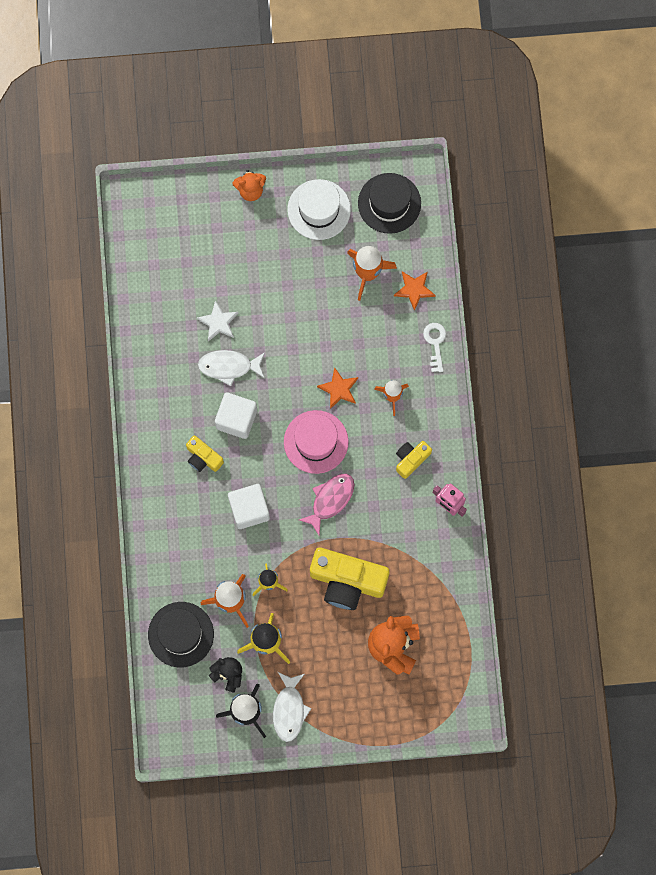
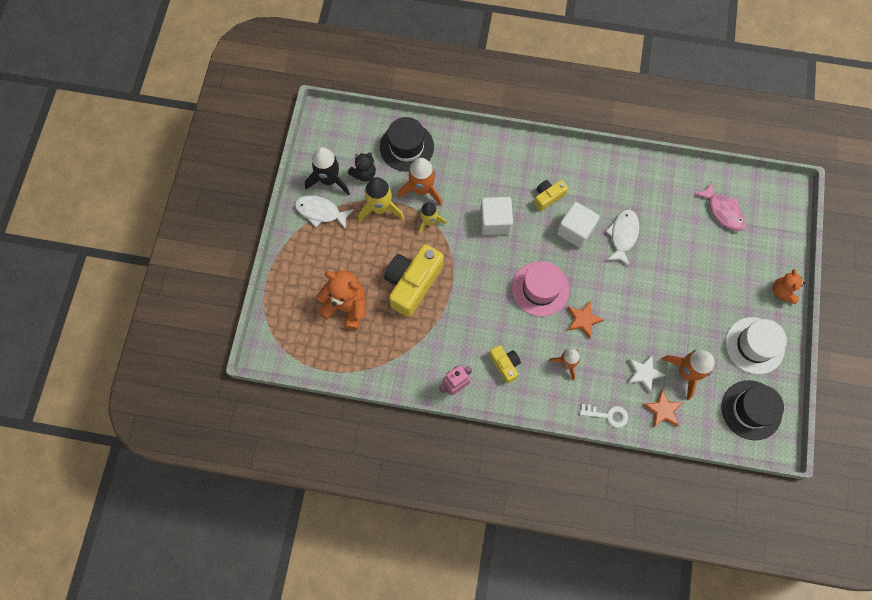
camera: 105 degrees right, 5 degrees down
(218, 322) = (664, 236): white star -> white star (643, 373)
(330, 500) = (486, 288): pink fish -> pink fish (723, 211)

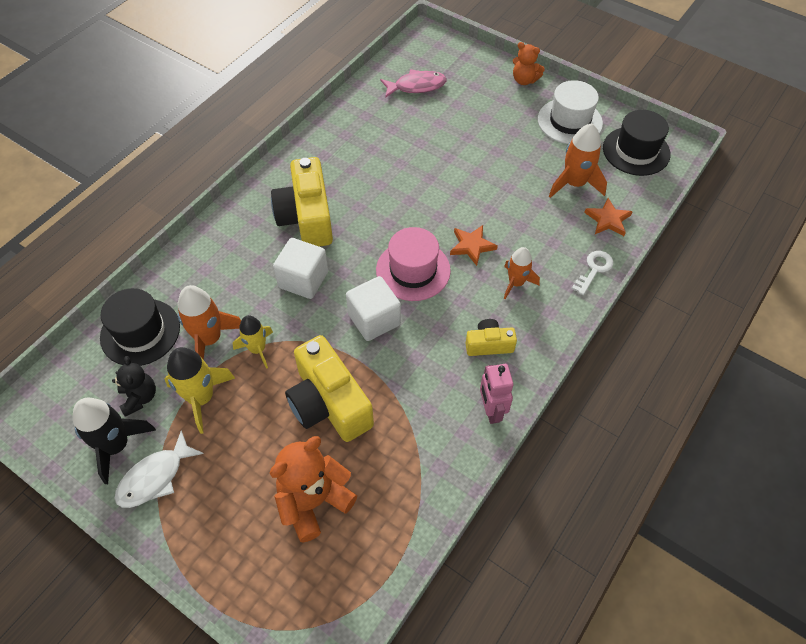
camera: 65 degrees left, 15 degrees down
(548, 197) = (307, 217): yellow camera -> yellow camera, size x1.94
(575, 230) = (362, 209): white cube -> white cube (374, 319)
(623, 235) = (394, 172): white fish -> none
(643, 373) = (559, 219): white star -> none

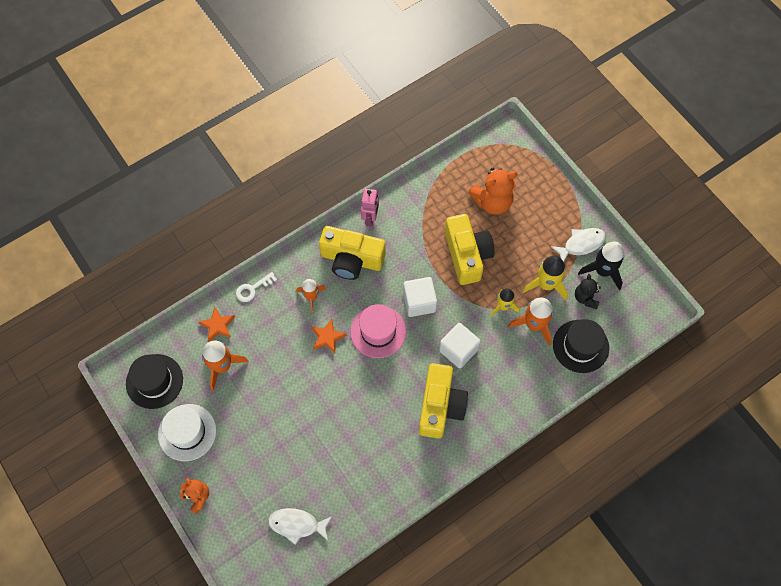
camera: 160 degrees left, 10 degrees up
(416, 86) = (297, 524): pink fish -> white fish
(489, 344) = (351, 259): yellow camera -> yellow camera, size x1.94

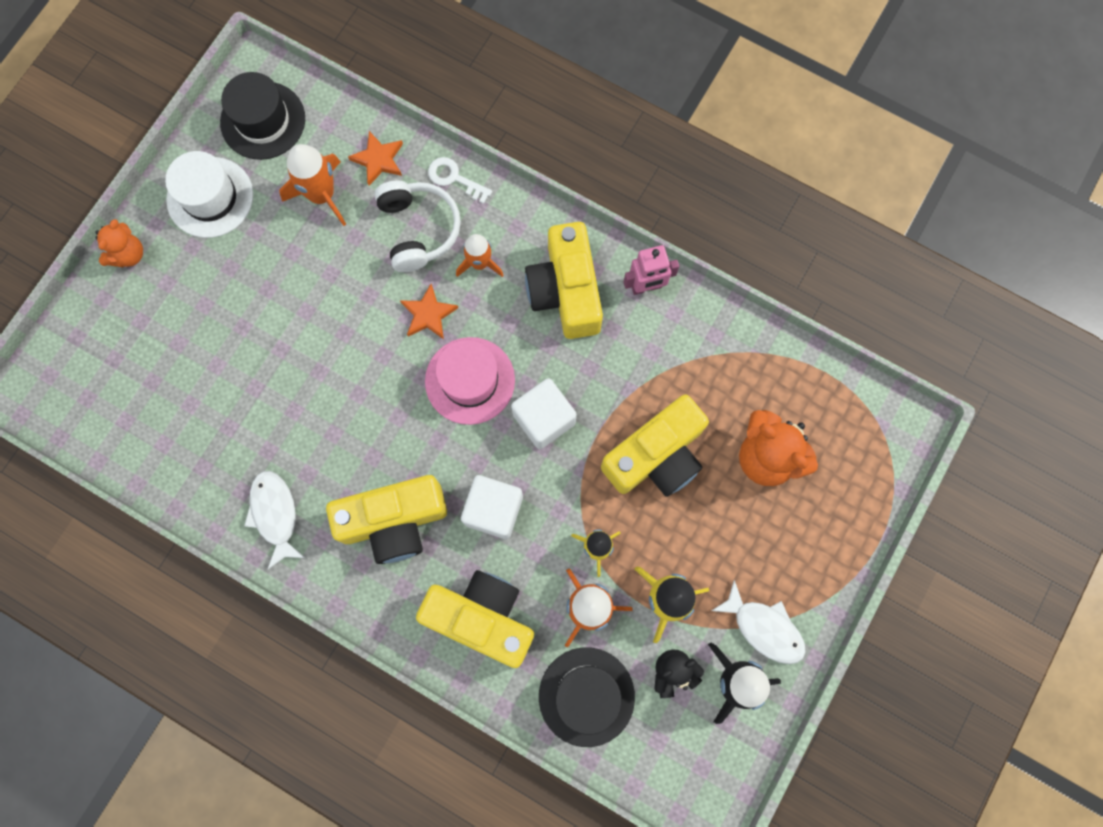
camera: 65 degrees right, 10 degrees up
(273, 321) = (418, 229): none -> white headphones
(297, 524) = (141, 401): white fish -> white fish (275, 514)
(515, 381) = (482, 617): none -> yellow camera

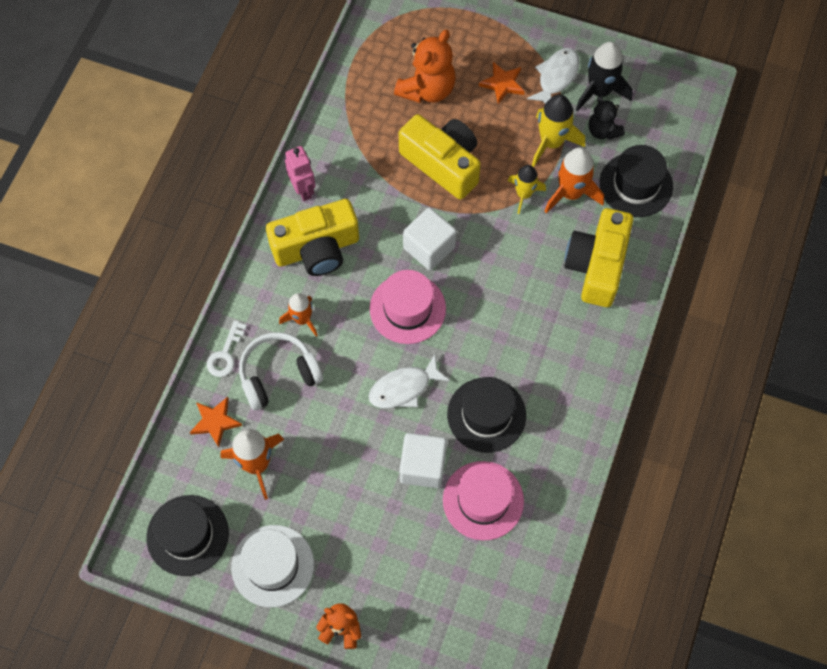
camera: 100 degrees left, 10 degrees down
(224, 422) = (483, 500): none -> pink hat
(275, 514) = (553, 439): white fish -> white fish (403, 388)
(321, 445) = (486, 415): none -> black hat
(394, 521) = (537, 344): yellow camera -> none
(428, 314) = (355, 352): orange star -> orange star (502, 84)
(494, 510) = (511, 272): white cube -> white cube (423, 466)

